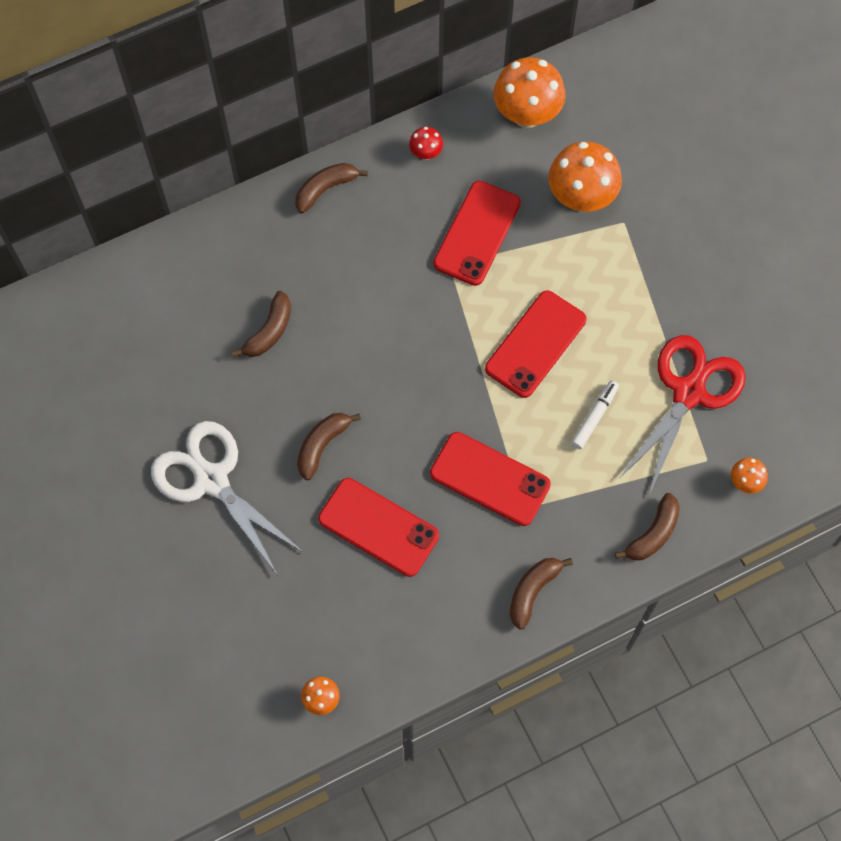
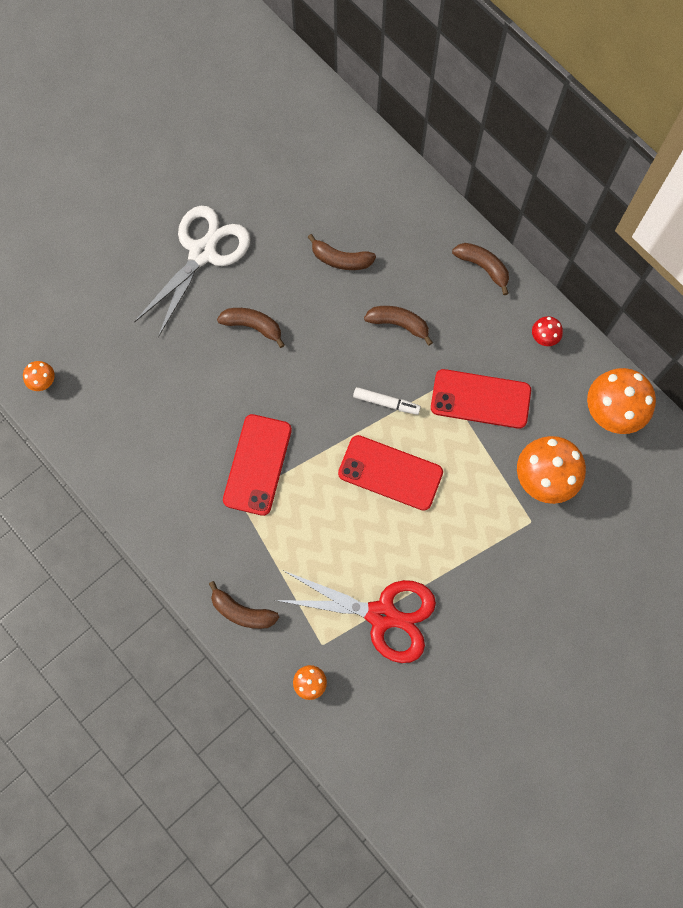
camera: 75 degrees right, 5 degrees up
(378, 527) = (194, 387): red phone -> none
(533, 591) = (168, 523): brown banana -> brown banana (399, 324)
(594, 417) = (336, 538): white marker -> white marker (386, 403)

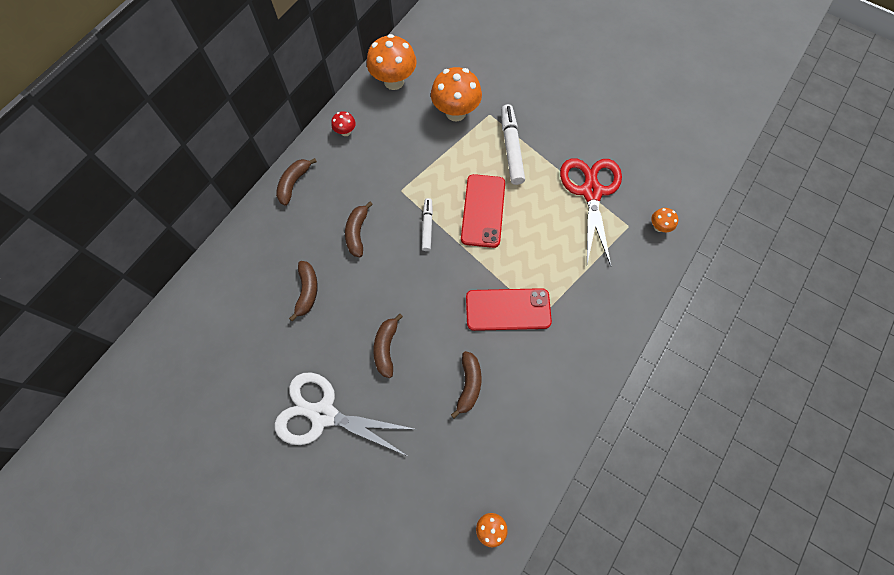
camera: 105 degrees left, 5 degrees down
(242, 611) = (628, 288): brown banana -> brown banana (468, 385)
(471, 534) = (511, 148): none -> white marker
(480, 399) = (406, 163): red phone -> none

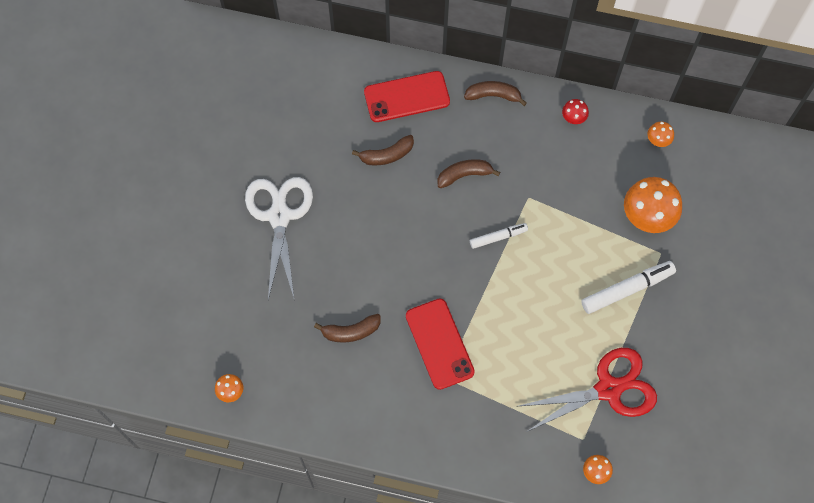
camera: 70 degrees right, 0 degrees up
(386, 348) = (359, 246): brown banana -> none
(394, 81) = (658, 141): orange mushroom -> orange mushroom, size x0.48
(483, 211) = (538, 285): red phone -> red phone (407, 97)

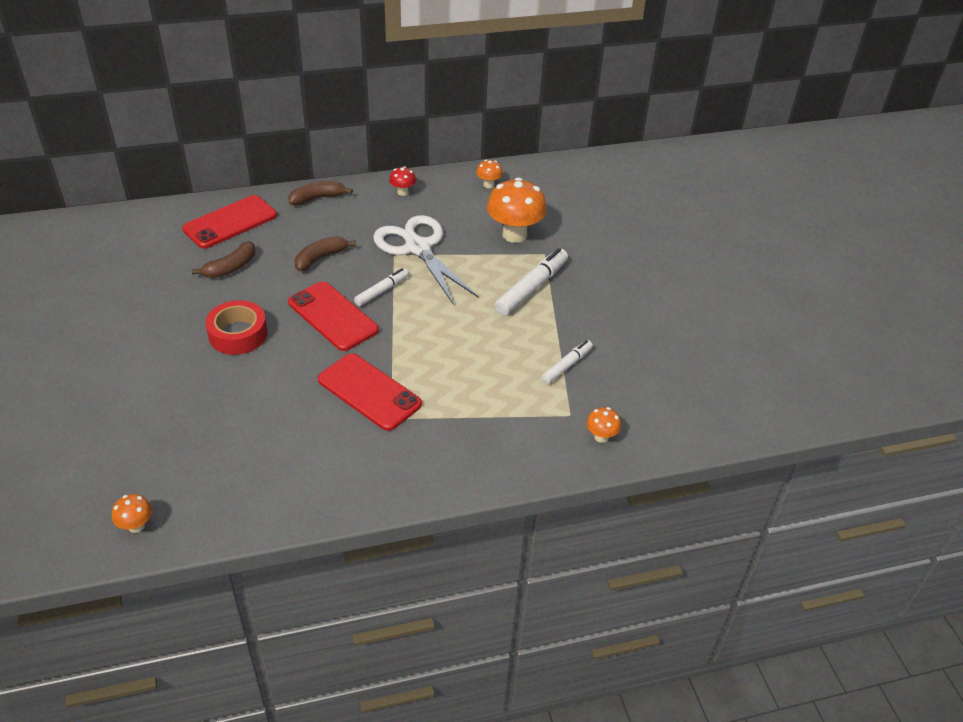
camera: 30 degrees left, 25 degrees down
(279, 216) = (130, 349): white scissors -> white scissors (417, 248)
(351, 331) = (262, 417): brown banana -> none
(364, 236) = (238, 334): none -> red tape
(446, 249) = (333, 316): none -> red phone
(609, 389) = (567, 365): red scissors -> white marker

